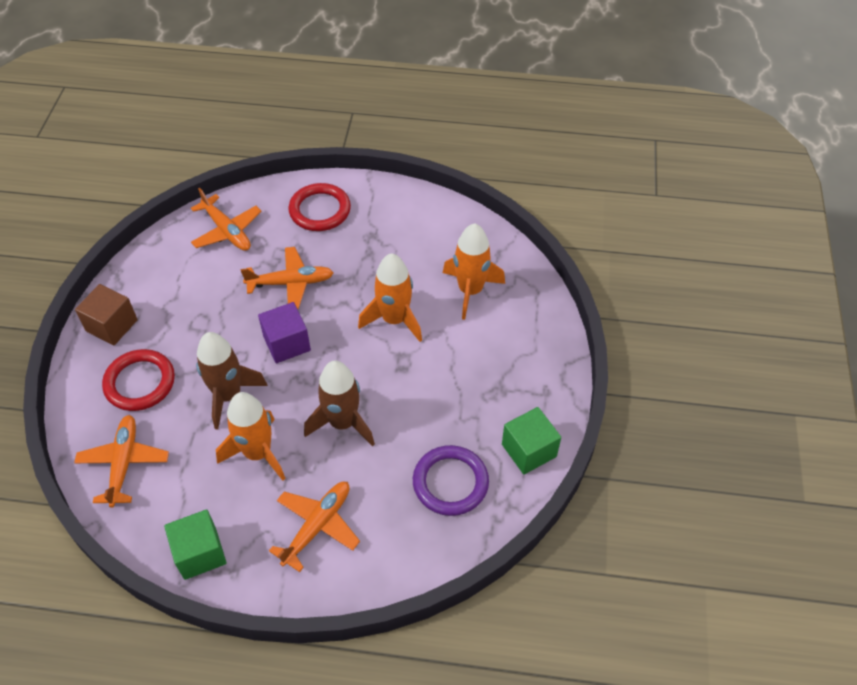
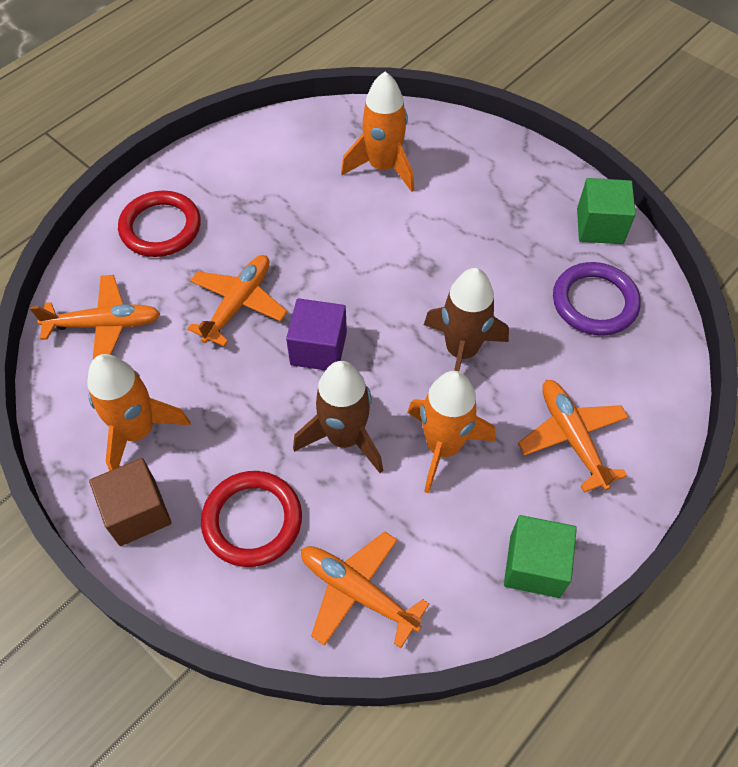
camera: 55 degrees left, 5 degrees up
(394, 319) = (367, 243): orange rocket -> orange rocket (138, 431)

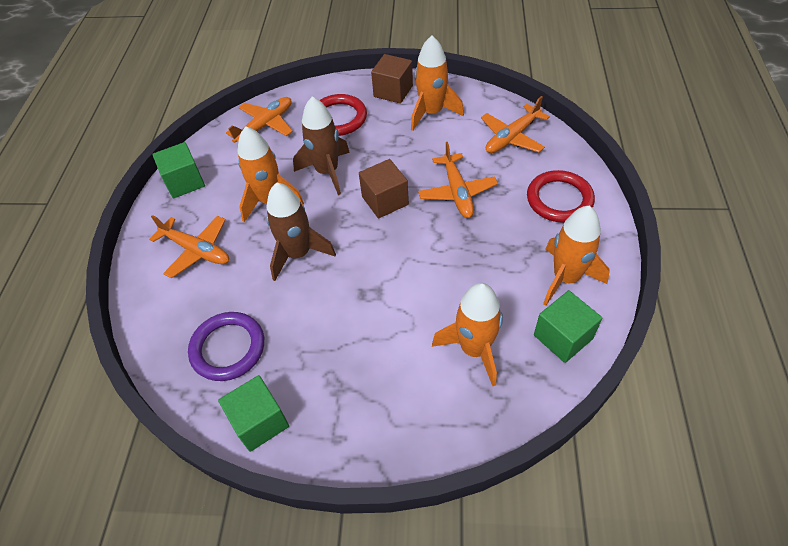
camera: 145 degrees right, 5 degrees down
(250, 166) = (565, 278): none -> orange rocket
(308, 133) = (563, 337): none -> green cube
(318, 348) = (385, 200): purple cube -> brown cube
(358, 592) = (265, 126): orange plane -> orange plane turned 45 degrees counterclockwise

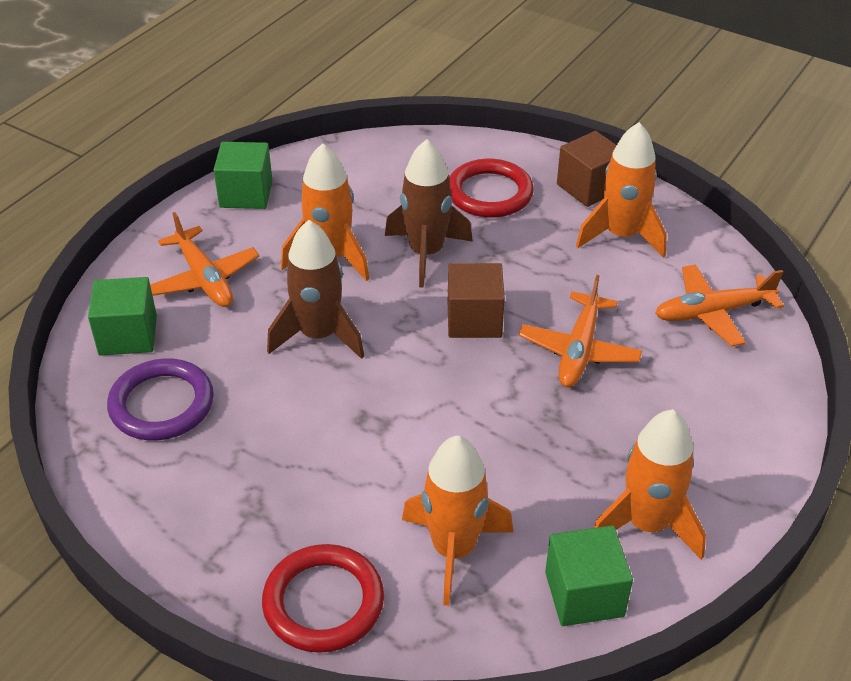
camera: 25 degrees right, 10 degrees down
(259, 422) = (139, 502): green cube -> green cube (128, 335)
(265, 126) = (389, 166): orange plane -> none
(559, 199) = (718, 422): red ring -> red ring (323, 602)

